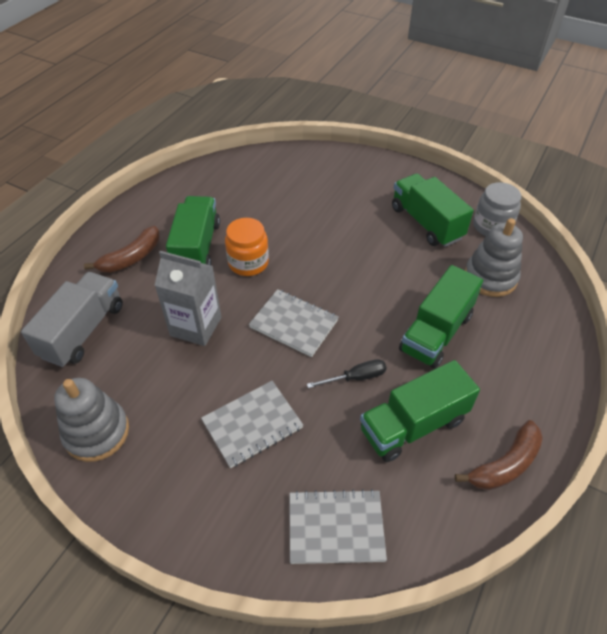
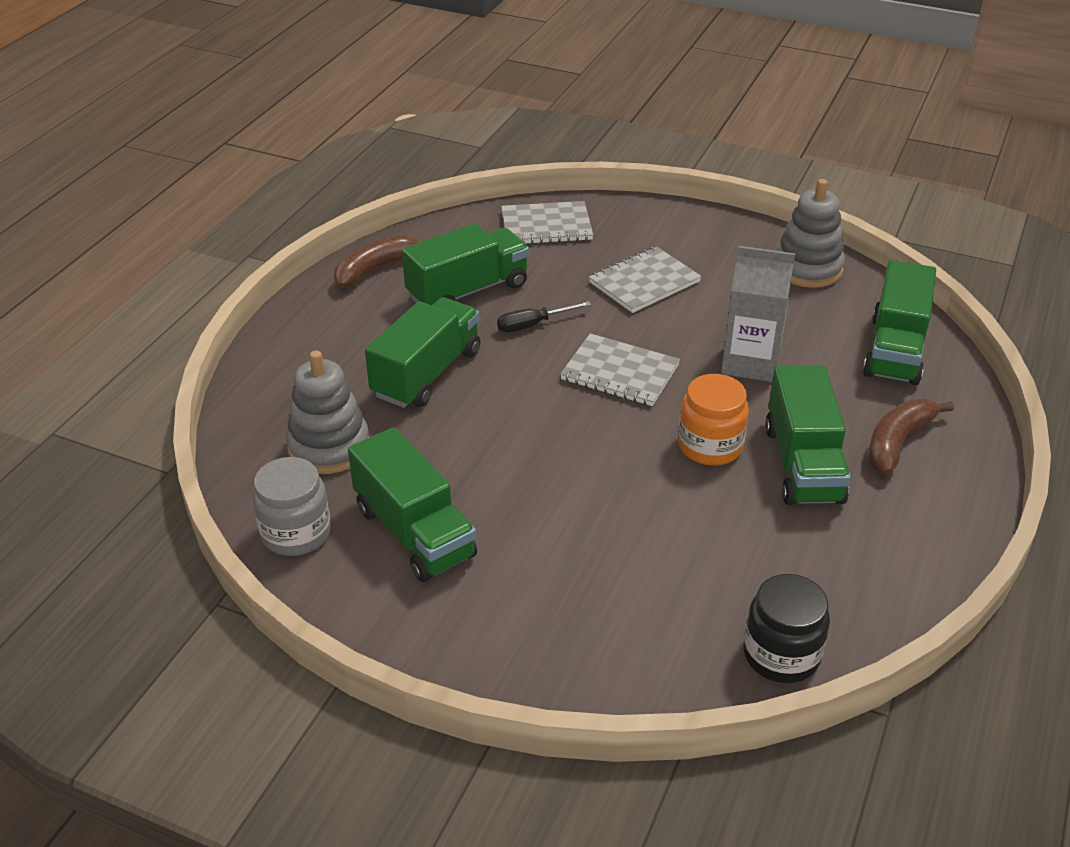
camera: 175 degrees right, 10 degrees down
(83, 331) = (895, 350): grey truck -> green truck
(251, 161) = (781, 655): none -> black jar

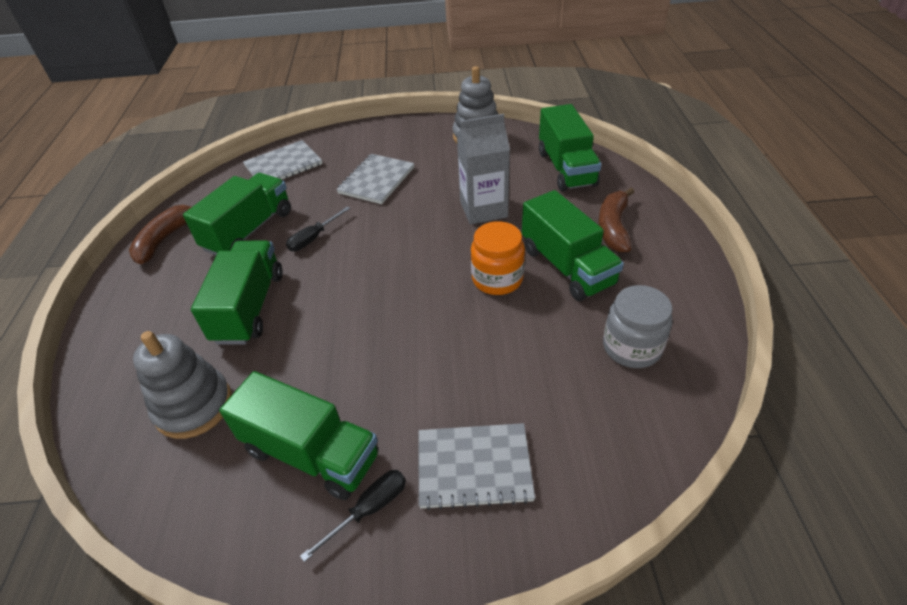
camera: 25 degrees left, 5 degrees up
(296, 533) = (200, 506): grey jar -> grey jar (631, 347)
(440, 600) = (369, 510): none -> black screwdriver
(620, 372) = (399, 250): grey notebook -> grey notebook (474, 467)
(781, 655) = (660, 423): black jar -> none

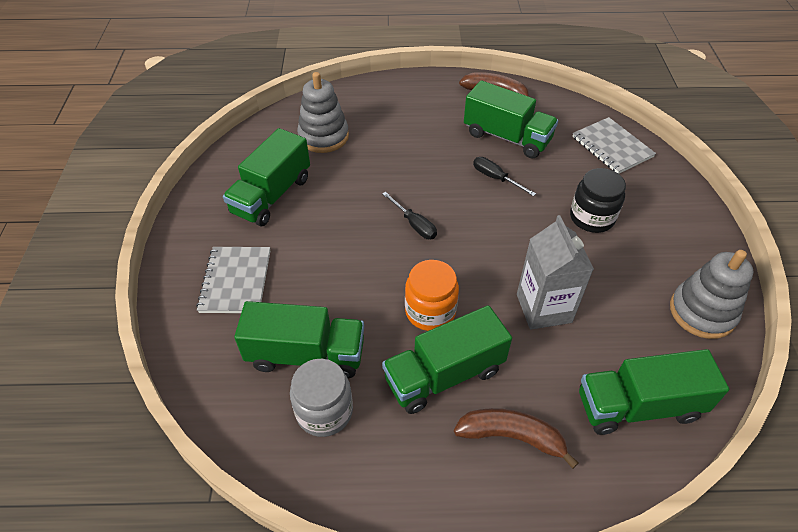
camera: 90 degrees right, 5 degrees up
(249, 307) = (412, 150): green truck -> green truck (306, 355)
(369, 510) = (222, 225): black screwdriver -> black screwdriver (414, 224)
(376, 180) = (592, 218): grey notebook -> black jar

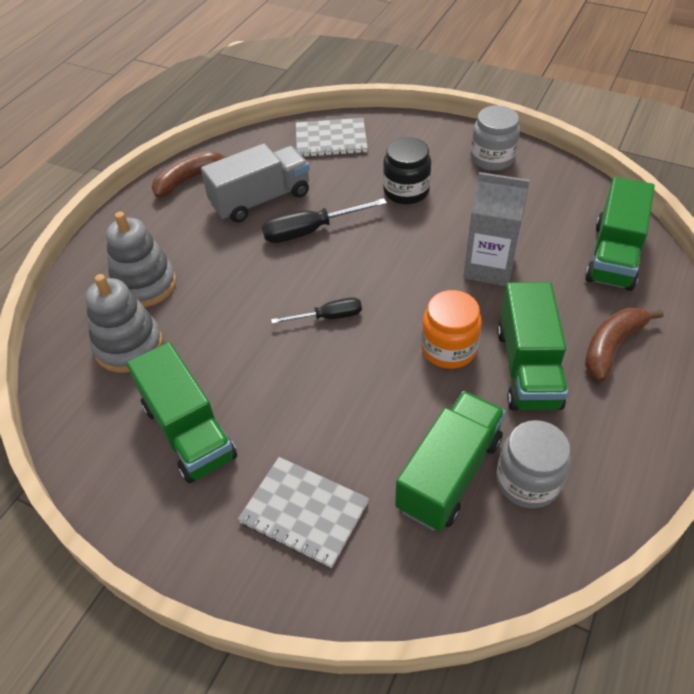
camera: 60 degrees left, 0 degrees up
(495, 178) = (310, 231): black screwdriver -> black screwdriver, size x1.57
(507, 137) = (261, 199): green truck -> grey truck
(693, 262) = (492, 158): none -> grey jar
(702, 312) = (543, 178): grey stacking toy -> grey stacking toy (145, 285)

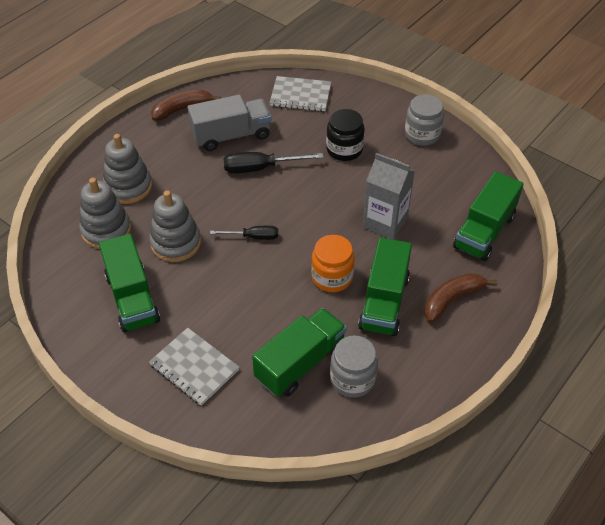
camera: 10 degrees right, 0 degrees up
(228, 344) = (176, 243): none -> grey stacking toy

